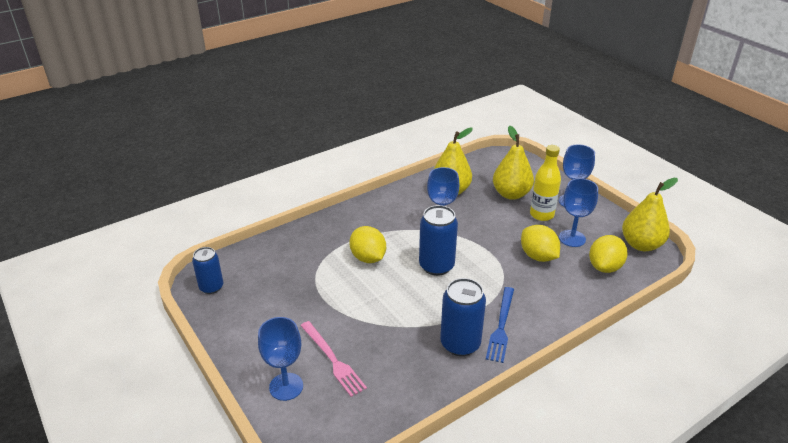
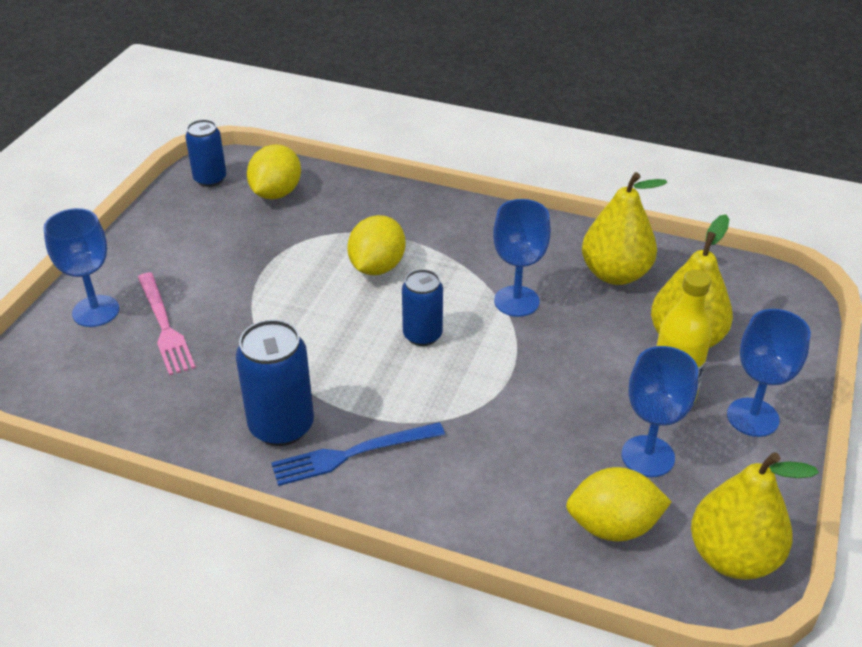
camera: 55 degrees right, 5 degrees up
(333, 360) = (164, 326): pink fork -> pink fork turned 45 degrees counterclockwise
(436, 266) = (422, 335): blue can -> blue can, size x0.66
(538, 256) = (555, 432): yellow lemon -> yellow lemon (276, 193)

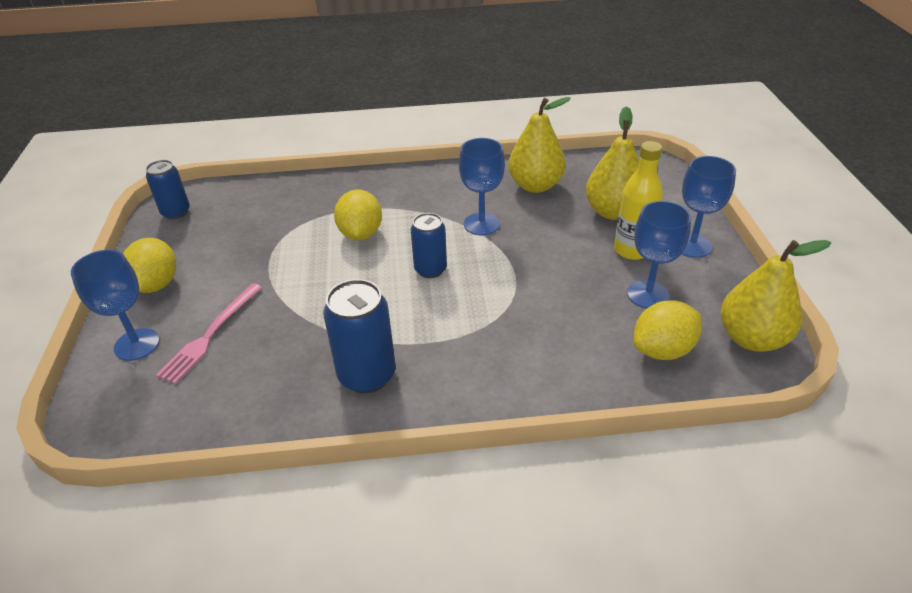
camera: 25 degrees left, 0 degrees up
(164, 326) = (210, 335): pink fork -> pink fork turned 75 degrees clockwise
(276, 193) = (241, 206): yellow lemon -> yellow lemon (156, 284)
(352, 454) = (439, 374): blue fork -> none

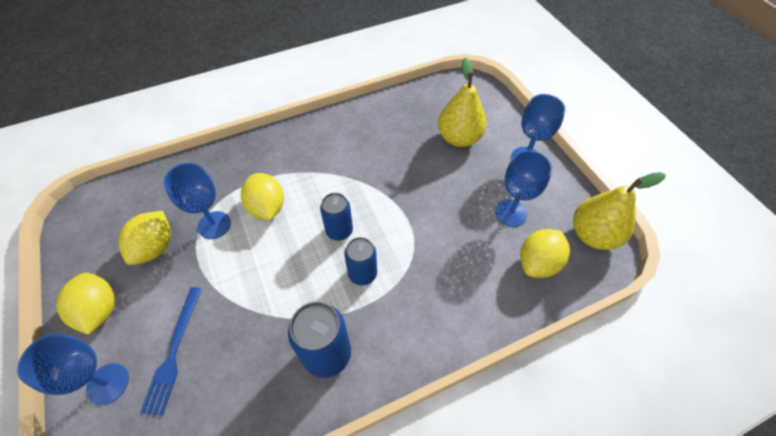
camera: 20 degrees left, 15 degrees up
(176, 212) = (86, 223): blue can -> blue can (362, 274)
(210, 335) = (174, 352): pink fork -> blue fork
(232, 245) = (155, 247): none -> yellow lemon
(481, 224) = (363, 174): blue goblet -> blue goblet (214, 225)
(535, 185) = (392, 124): yellow pear -> none
(632, 250) = (485, 173): yellow bottle -> none

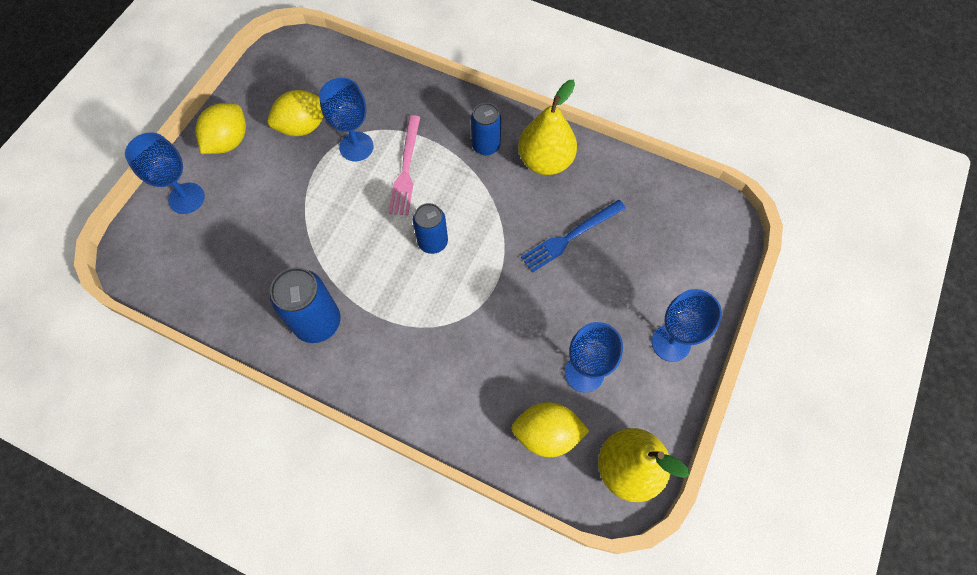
camera: 50 degrees right, 10 degrees up
(174, 352) = (238, 217): blue fork -> blue fork (570, 237)
(267, 207) = (406, 169): yellow lemon -> pink fork
(362, 274) = (407, 293): blue can -> blue can (486, 145)
(459, 138) = (635, 262): yellow pear -> yellow pear (545, 161)

